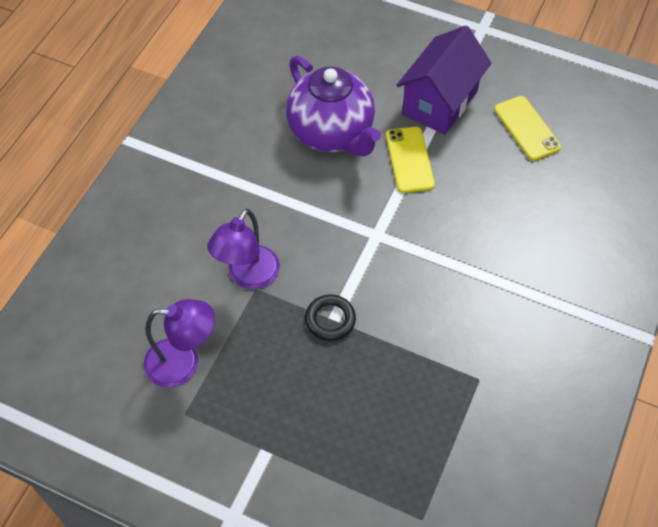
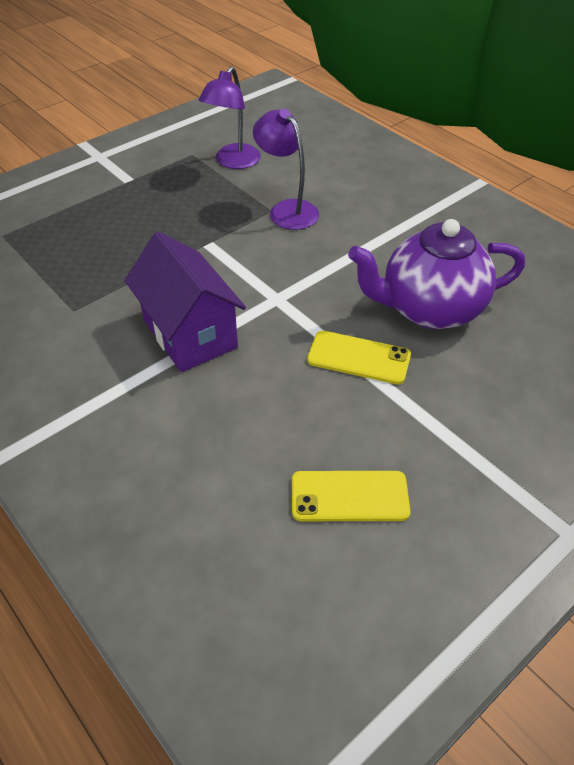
camera: 115 degrees right, 10 degrees down
(330, 319) = (209, 241): black ring -> none
(440, 102) = (436, 420): purple house -> purple house (190, 334)

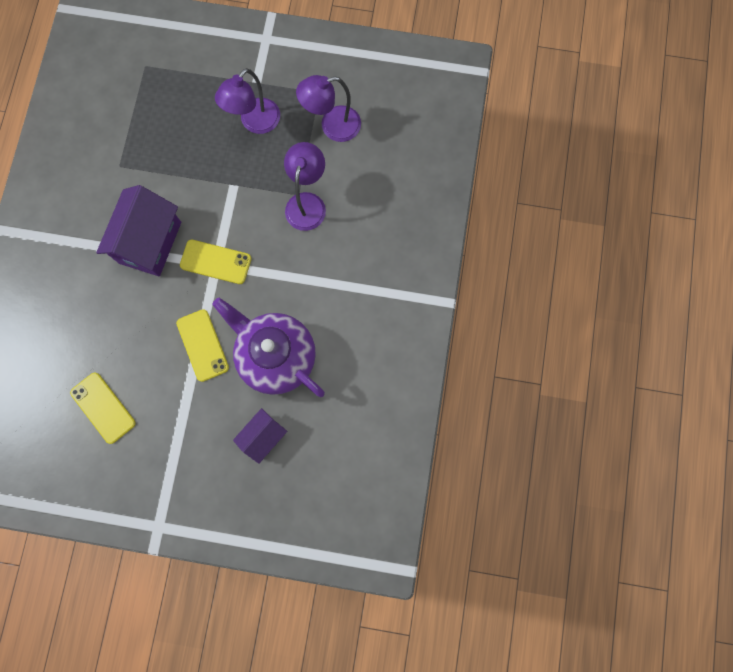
camera: 50 degrees right, 30 degrees up
(166, 200) = (255, 123): none -> purple lamp
(273, 297) = (215, 262): none -> yellow phone
(518, 367) = (263, 436): none -> purple house

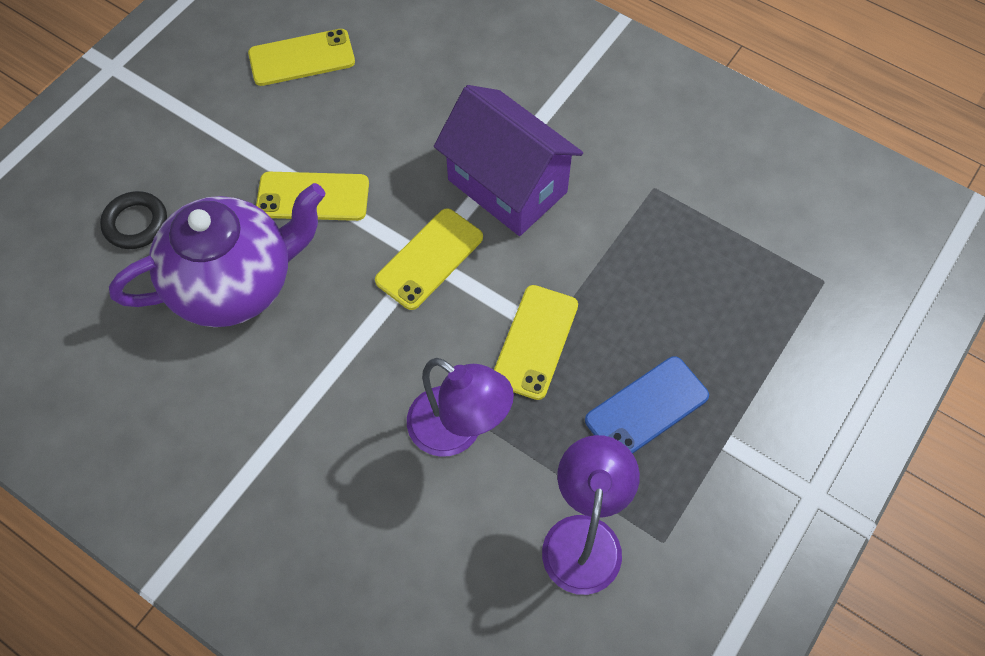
camera: 115 degrees right, 15 degrees down
(242, 188) = (535, 341): none -> yellow phone
(255, 123) = (646, 408): purple lamp -> blue phone
(263, 436) = (136, 223): purple house -> black ring

